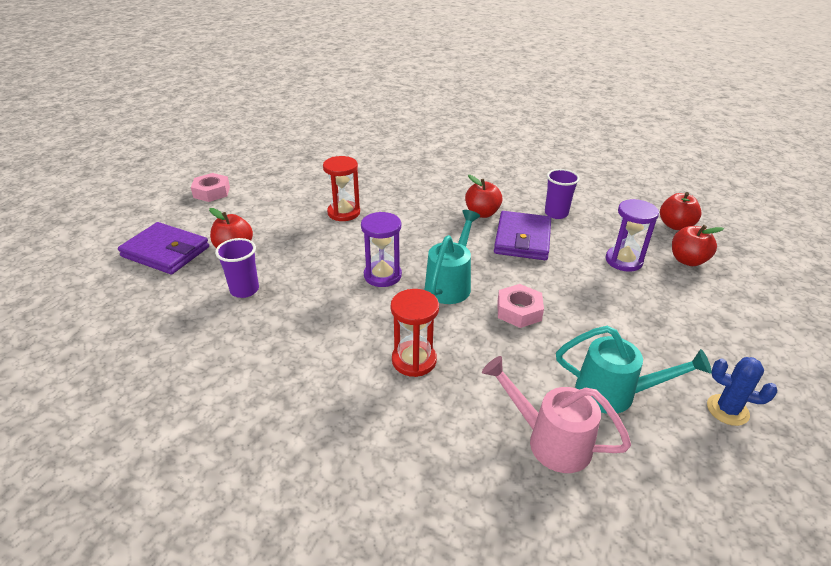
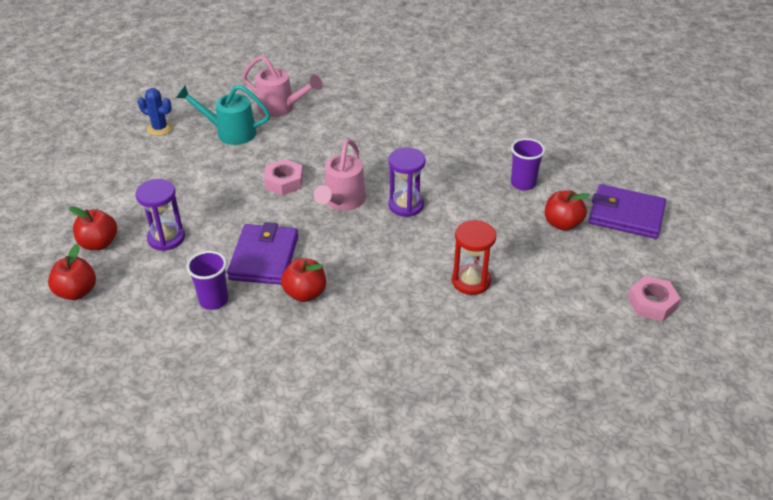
camera: 175 degrees right, 5 degrees up
(414, 360) = (367, 142): red hourglass -> none
(450, 284) = (342, 201): turquoise watering can -> pink watering can

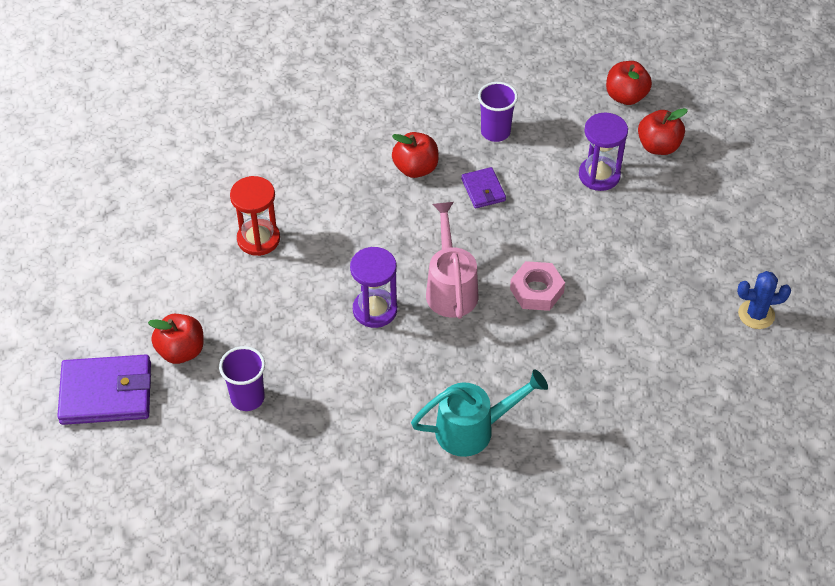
camera: 155 degrees right, 10 degrees up
(230, 132) = (664, 342): turquoise watering can -> turquoise watering can (473, 429)
(264, 258) = (483, 190): purple wallet -> purple wallet, size x0.53
(281, 108) = (638, 414): pink watering can -> none
(652, 303) = (62, 280): pink nut -> none

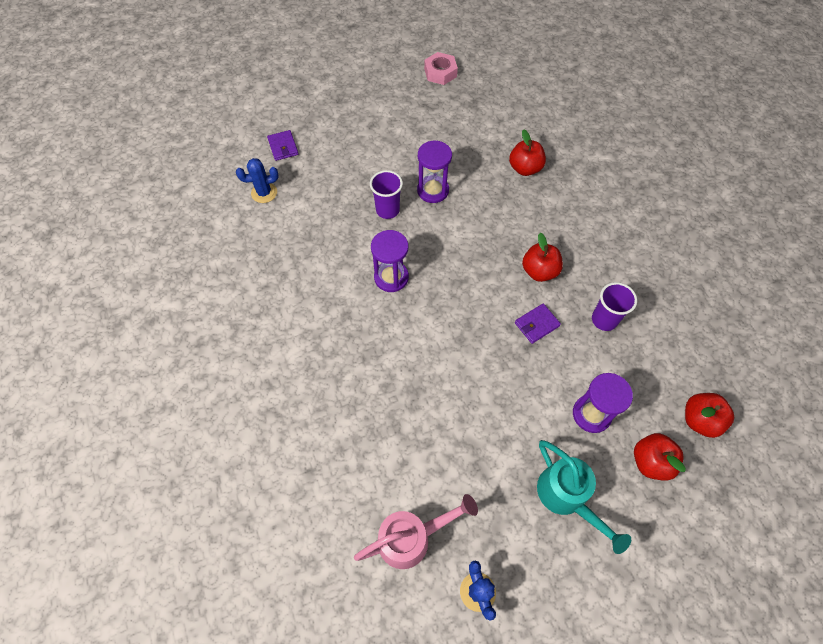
camera: 75 degrees right, 10 degrees up
(106, 393) = (283, 147): purple wallet -> purple wallet, size x0.53
(181, 351) = (325, 175): red apple -> red apple (525, 168)
(182, 428) = (264, 193): none -> blue cactus
(247, 398) = (295, 221): purple cup -> purple cup (387, 210)
(258, 239) = (433, 190): red hourglass -> purple hourglass
(450, 288) = (427, 323): pink watering can -> pink watering can (411, 538)
(473, 429) = (297, 369): turquoise watering can -> turquoise watering can (566, 497)
(536, 291) = (444, 388): pink nut -> pink nut (440, 72)

